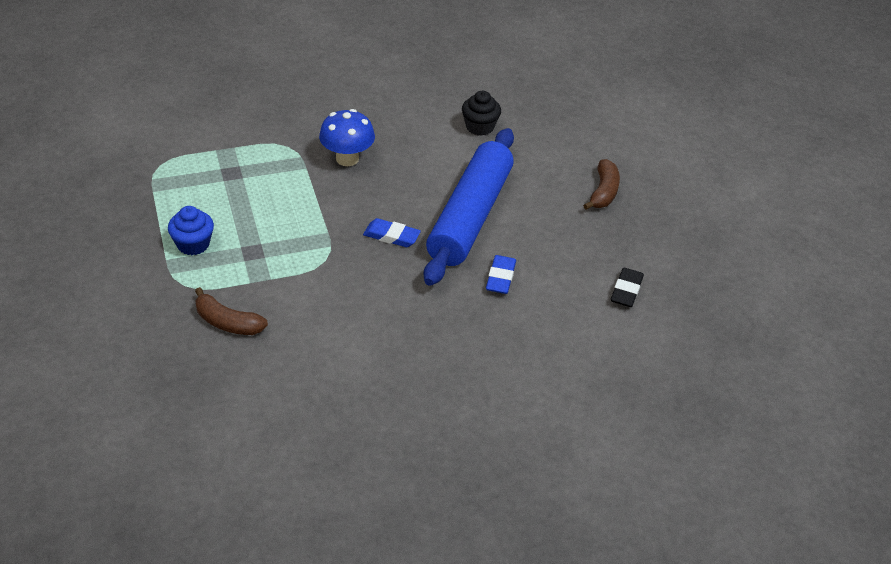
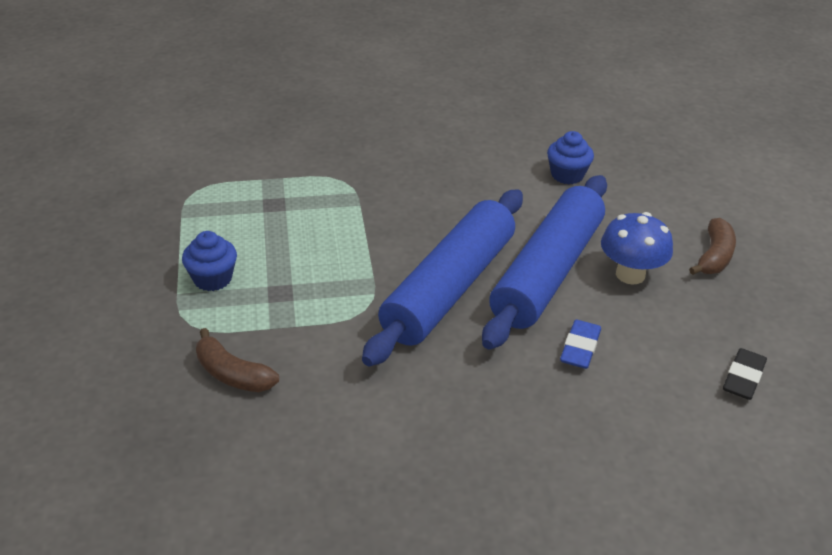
camera: 10 degrees right, 5 degrees down
(347, 158) = (409, 198): blue mushroom -> blue mushroom (630, 274)
(391, 236) = (449, 288): blue eraser -> blue rolling pin
(479, 127) = (567, 175): black cupcake -> blue cupcake

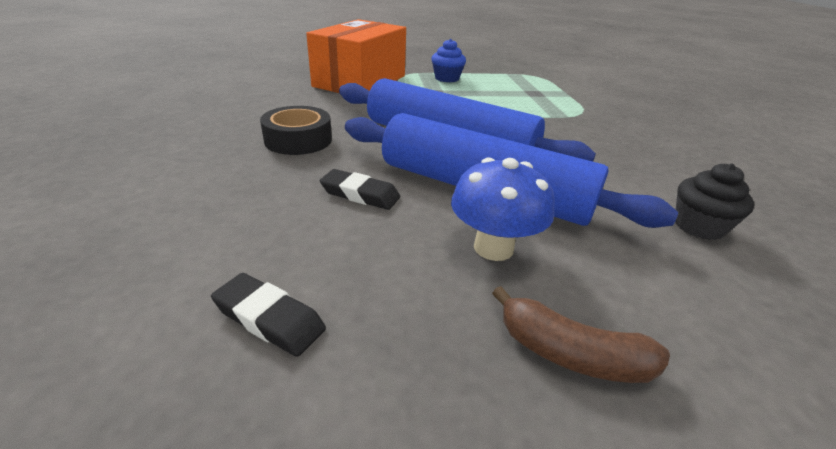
camera: 90 degrees right, 5 degrees down
(232, 374) = (360, 81): brown banana -> orange box
(473, 410) = (298, 140): none -> black tape
(567, 175) = (698, 226): blue cupcake -> black cupcake
(580, 348) = (360, 194): blue eraser -> black eraser

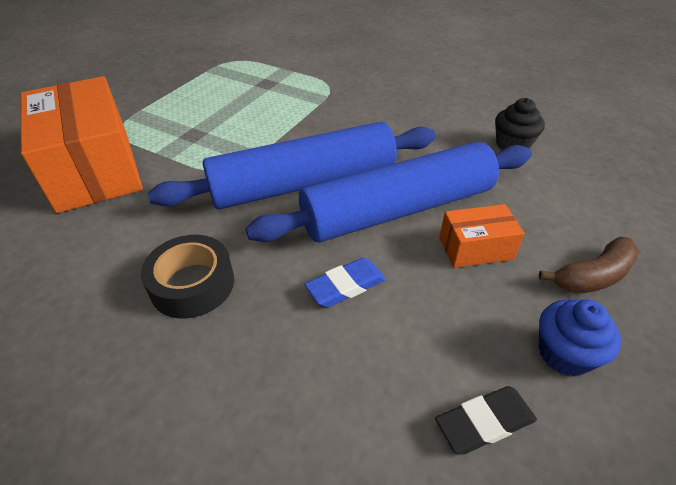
camera: 50 degrees left, 10 degrees up
(360, 194) = (346, 286): black eraser -> blue eraser
(447, 78) = (170, 110): blue cupcake -> blue cupcake (564, 353)
(493, 248) = (475, 248): blue mushroom -> orange box

